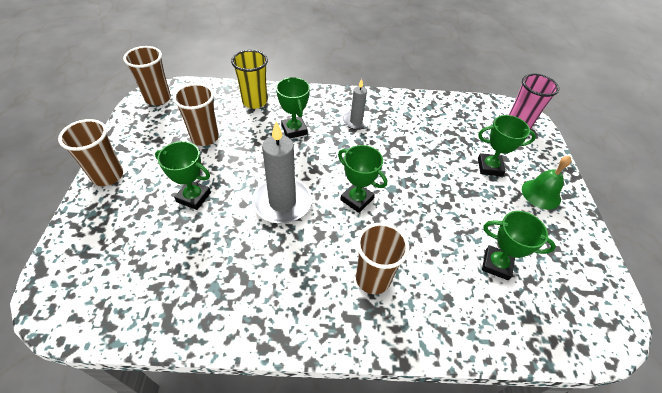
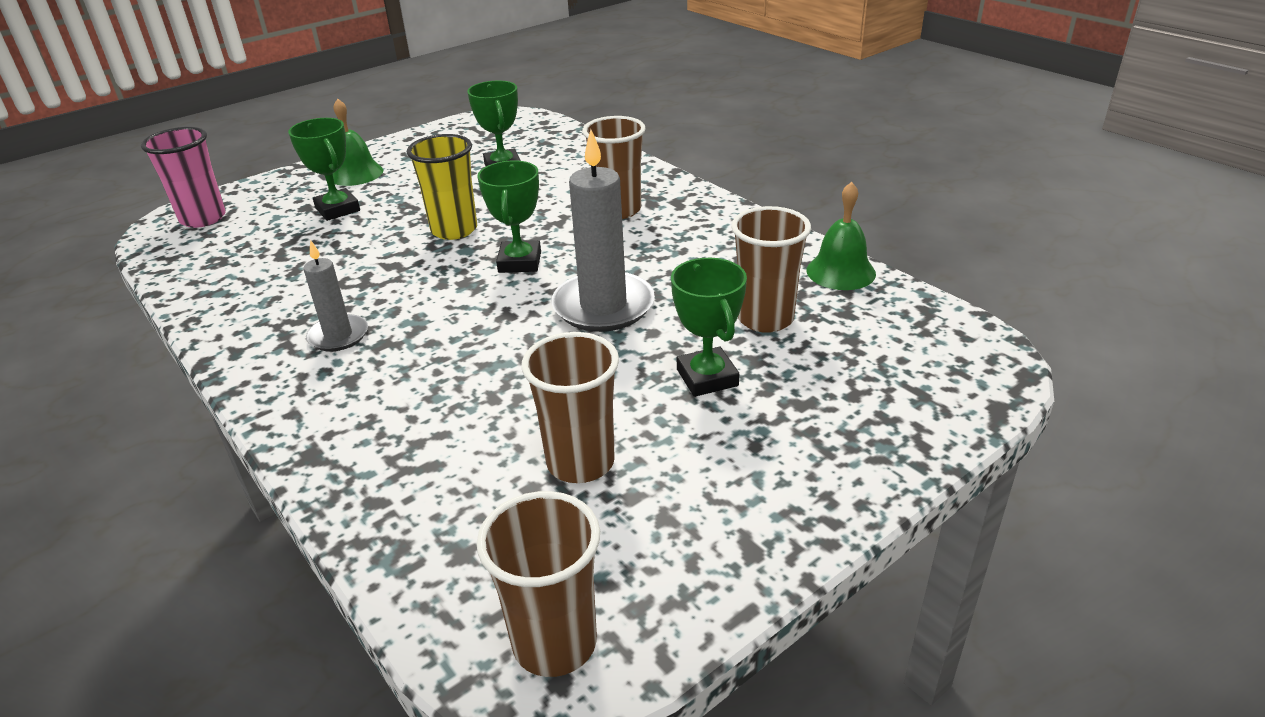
camera: 125 degrees left, 15 degrees down
(108, 176) = (817, 498): brown cup -> brown cup (765, 319)
(183, 325) = (841, 272): none -> green bell
(254, 101) = (398, 478): yellow cup -> yellow cup (454, 230)
(294, 130) = (435, 380): green trophy -> none

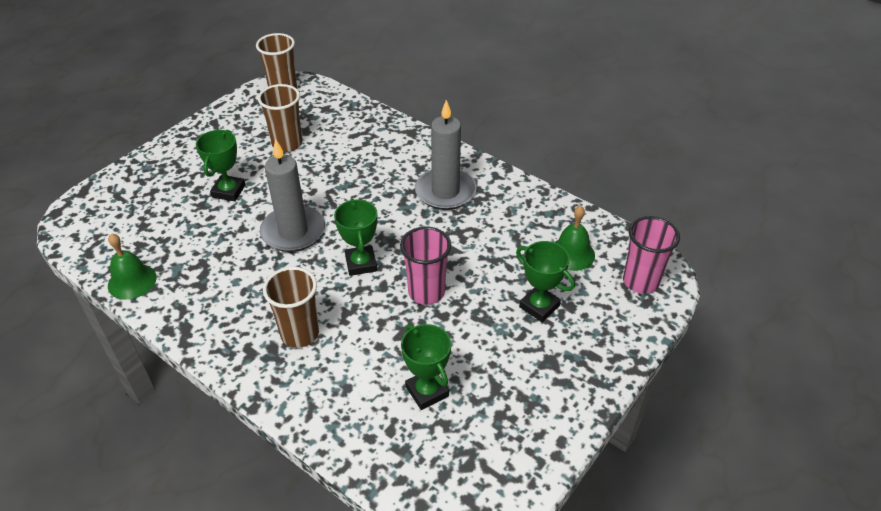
camera: 165 degrees right, 10 degrees up
(338, 336) = (445, 191): grey candle -> grey candle, size x1.75
(356, 173) = (565, 362): green bell -> green bell (572, 253)
(454, 230) = (426, 292): yellow cup -> pink cup
(707, 377) = (228, 191): green trophy -> green trophy turned 45 degrees clockwise
(765, 319) = (191, 234): brown cup -> none

